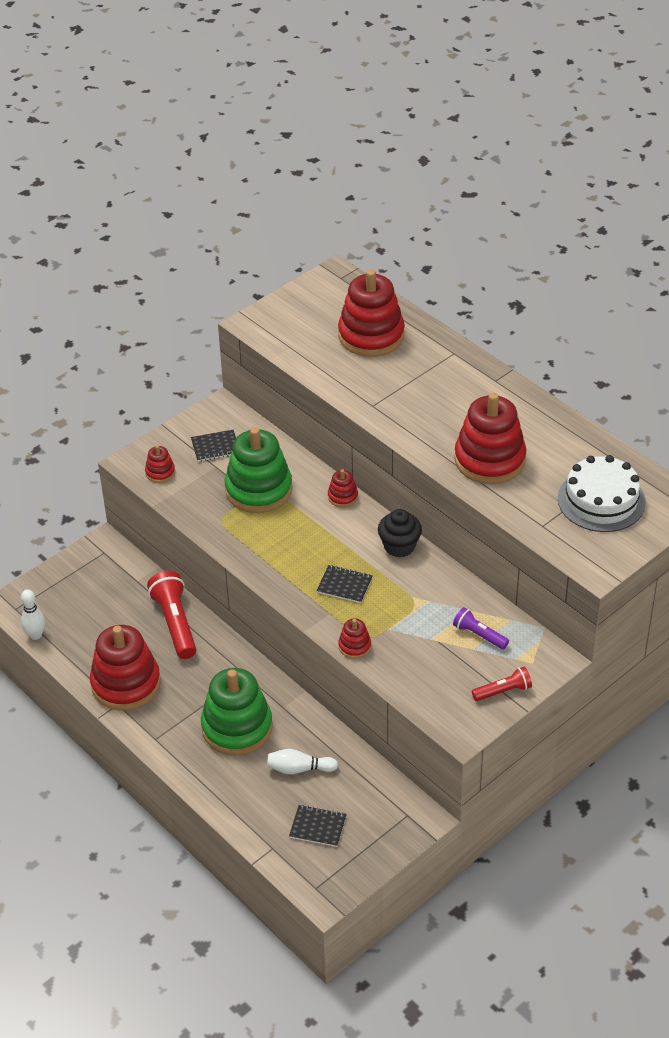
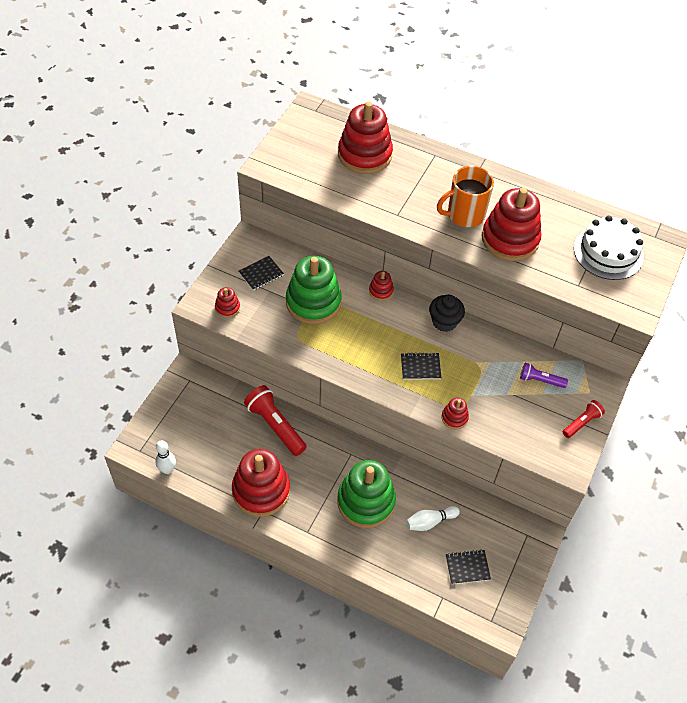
camera: 25 degrees left, 10 degrees up
(451, 422) = (464, 215): none -> orange mug

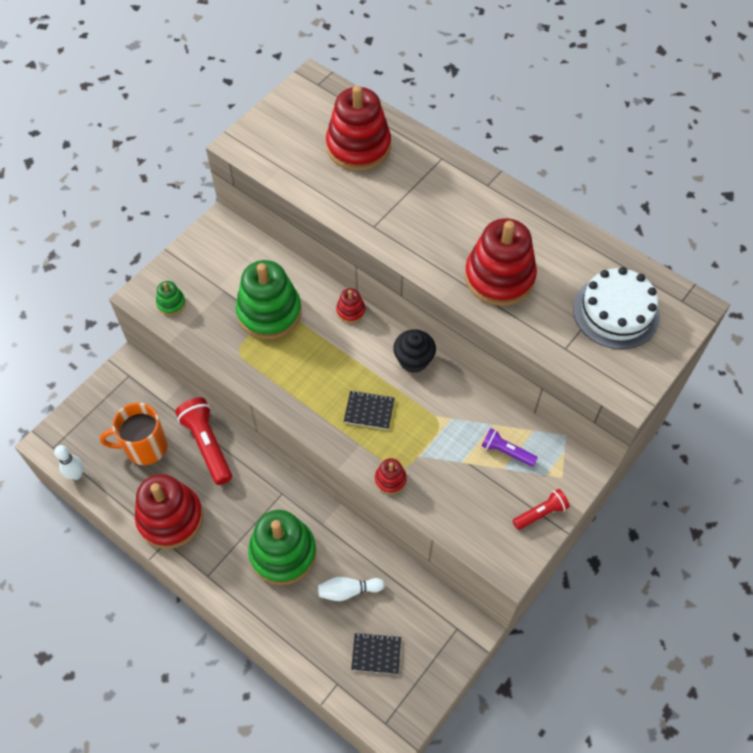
camera: 15 degrees right, 5 degrees up
(227, 308) = (171, 303): red stacking toy -> green stacking toy
(261, 274) = (220, 269): black notebook -> none
(464, 215) = (454, 238): orange mug -> orange mug (145, 447)

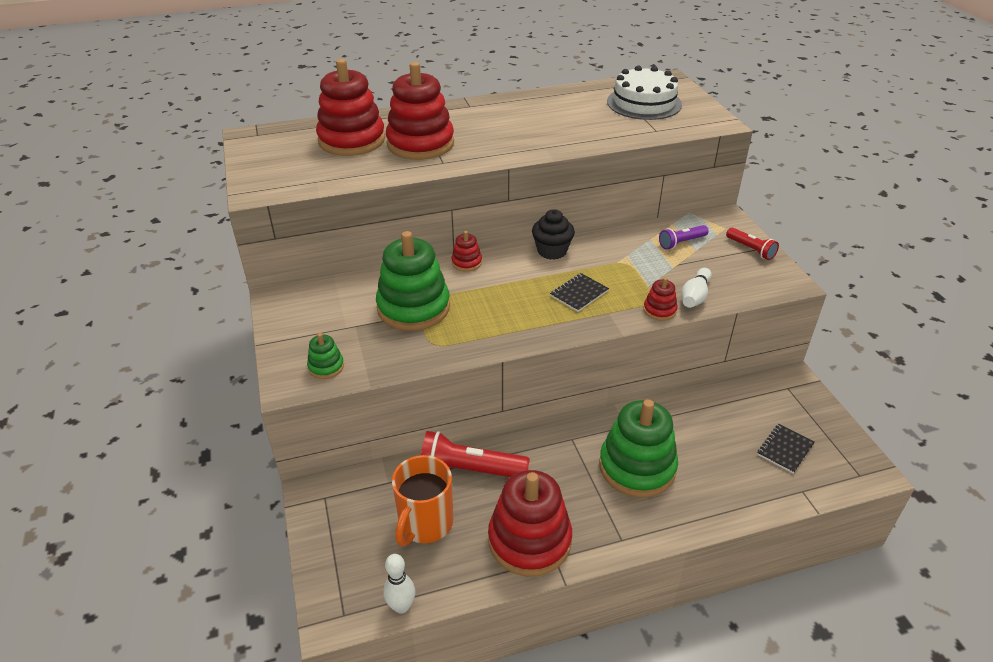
camera: 55 degrees left, 20 degrees down
(348, 591) = (709, 439): white bowling pin -> white bowling pin (695, 296)
(499, 277) = (561, 131): red stacking toy -> red stacking toy (420, 144)
(541, 513) = (751, 249): red flashlight -> red flashlight turned 135 degrees clockwise

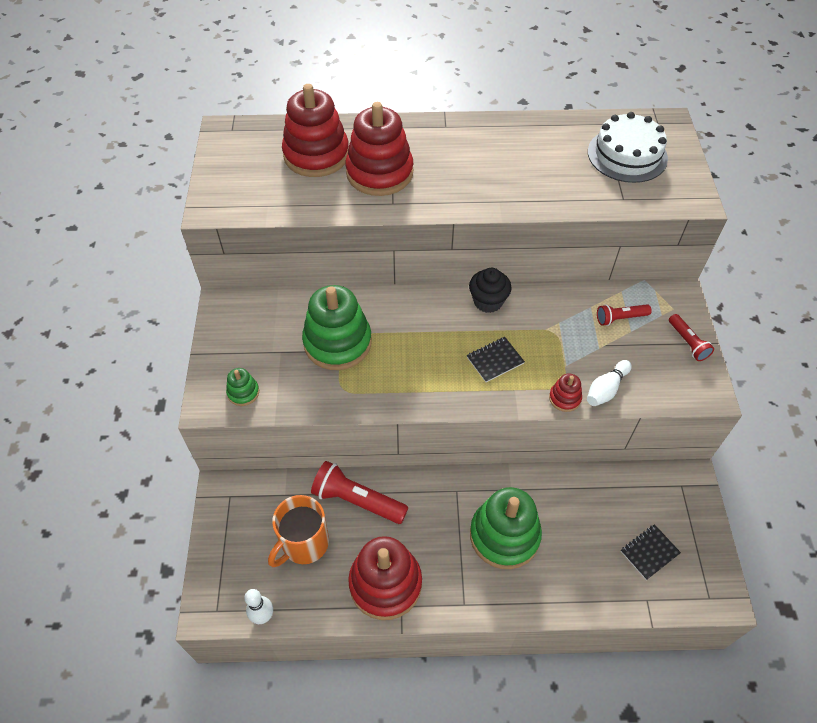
camera: 15 degrees right, 15 degrees up
(466, 262) = (402, 298): red stacking toy -> none
(681, 243) = (620, 318): purple flashlight -> red flashlight

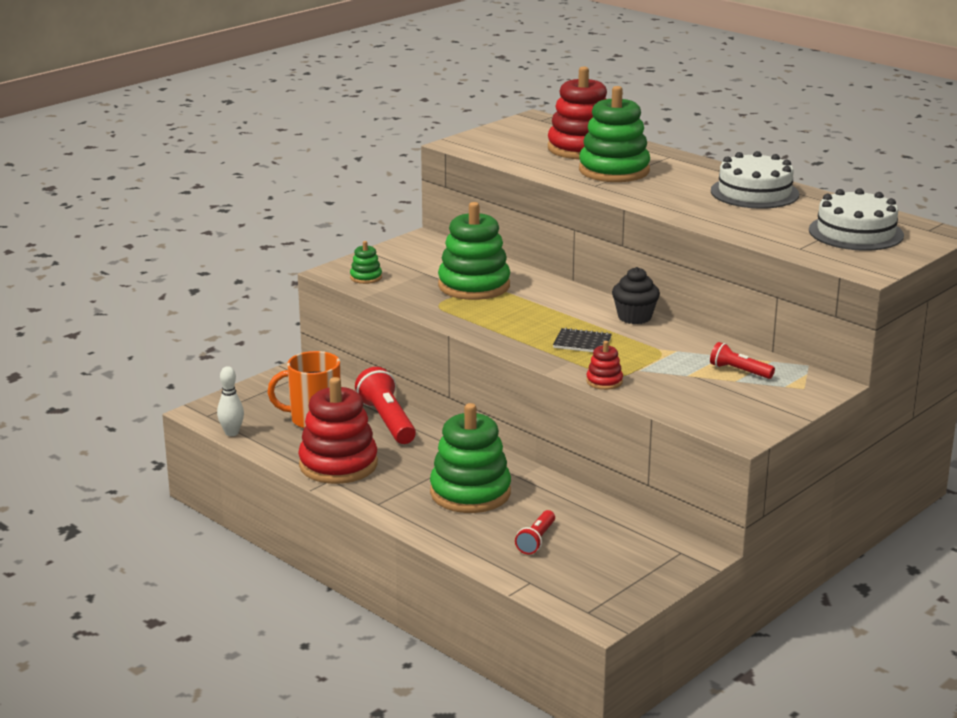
camera: 45 degrees right, 30 degrees down
(379, 173) = (614, 171): red stacking toy -> green stacking toy
(506, 142) = (754, 192): none -> white cake
(606, 389) = (649, 393): white bowling pin -> none
(649, 552) = (579, 564): black notebook -> none
(687, 343) = (779, 407): red flashlight -> red flashlight (536, 540)

